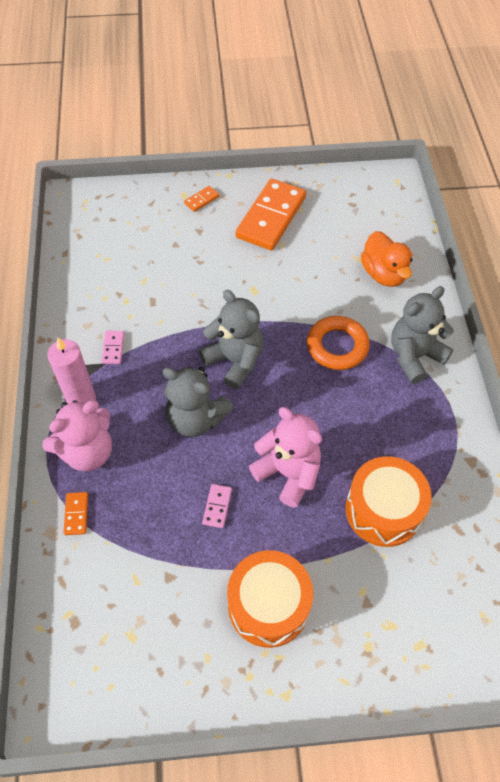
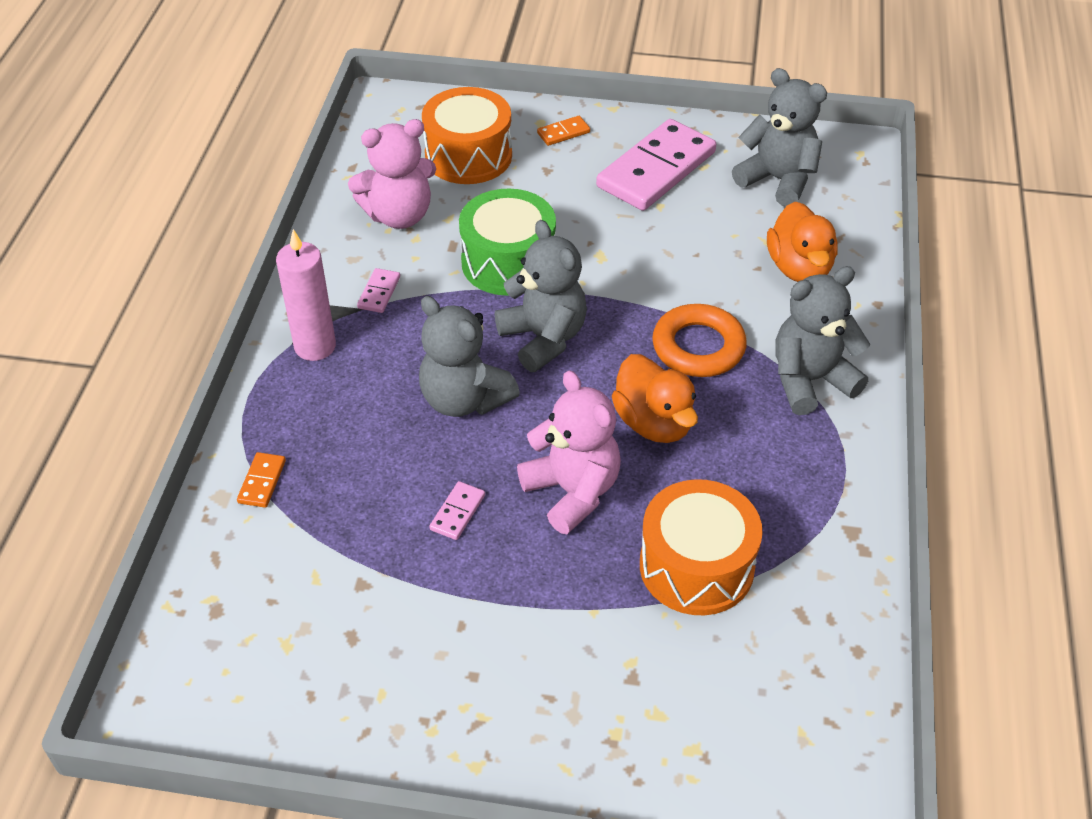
camera: 15 degrees right, 10 degrees down
(87, 452) = (302, 410): pink teddy bear -> pink teddy bear (399, 215)
(194, 307) = (508, 262): none -> green drum
(268, 605) = (489, 649): orange drum -> orange drum (468, 156)
(271, 217) = (656, 169): orange domino -> pink domino
(325, 409) = (654, 423): none -> orange duck
(351, 211) = (777, 180): none -> grey teddy bear

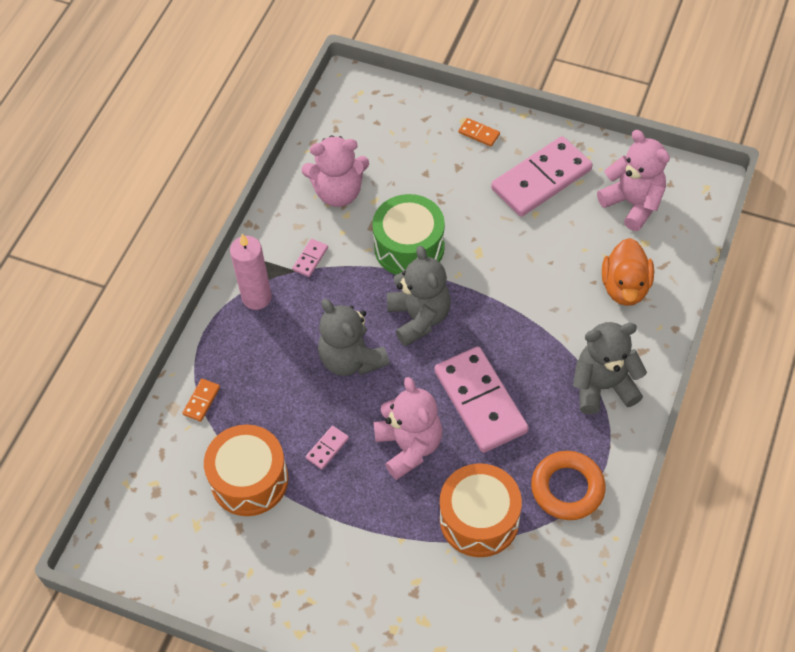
camera: 15 degrees right, 10 degrees up
(468, 156) = (401, 145): orange drum -> orange drum (249, 480)
(563, 133) = (479, 133): orange domino -> orange domino turned 45 degrees clockwise
(654, 423) = (480, 401): orange duck -> pink domino
(698, 347) = (529, 344): orange ring -> orange ring (567, 488)
(777, 180) = (633, 203): grey teddy bear -> pink teddy bear

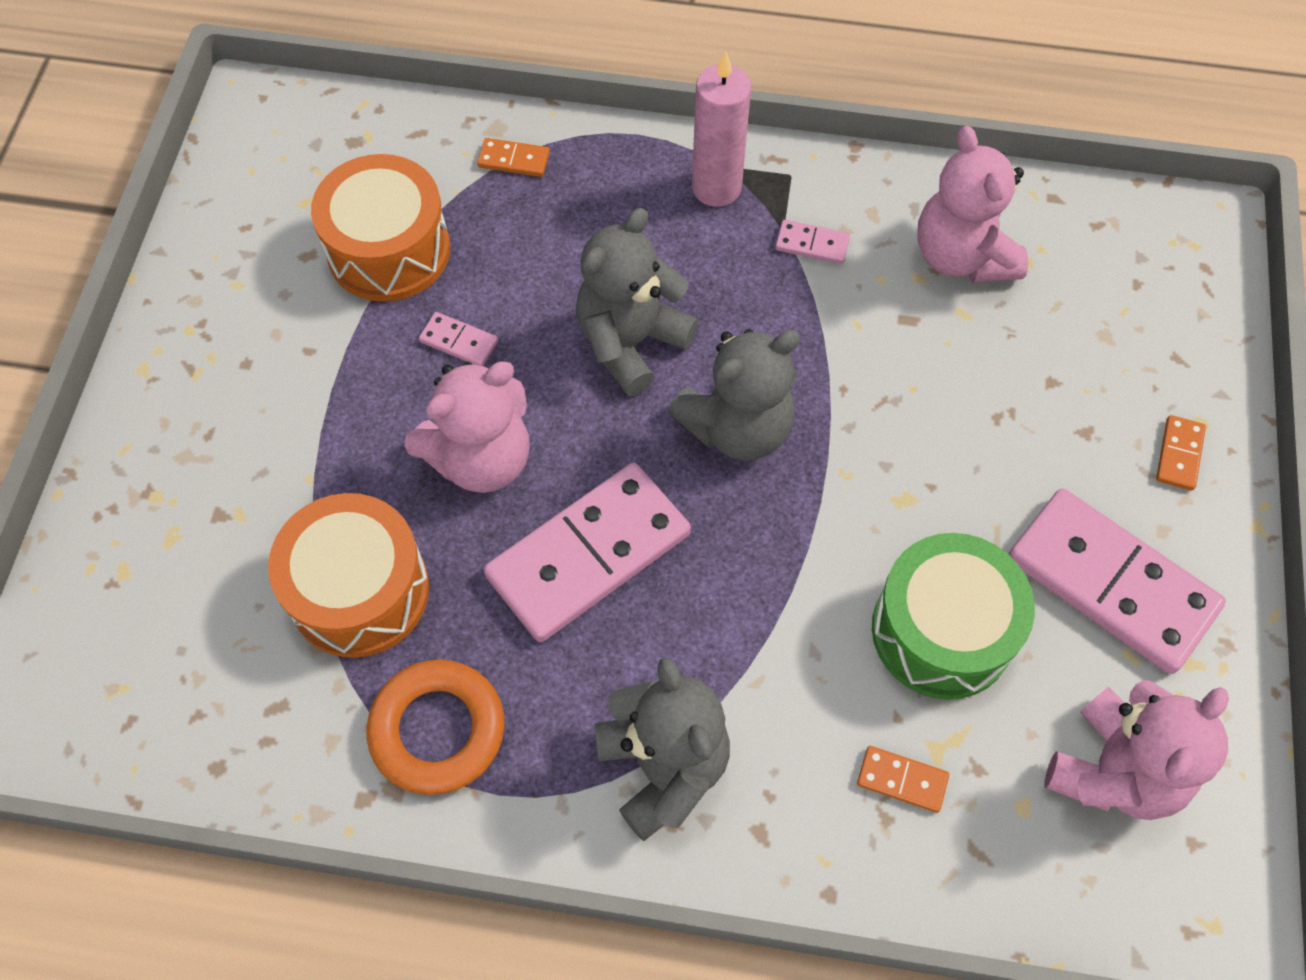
camera: 75 degrees right, 5 degrees up
(409, 247) = (880, 385): green drum -> green drum (942, 631)
(625, 287) = (902, 780): orange duck -> orange domino

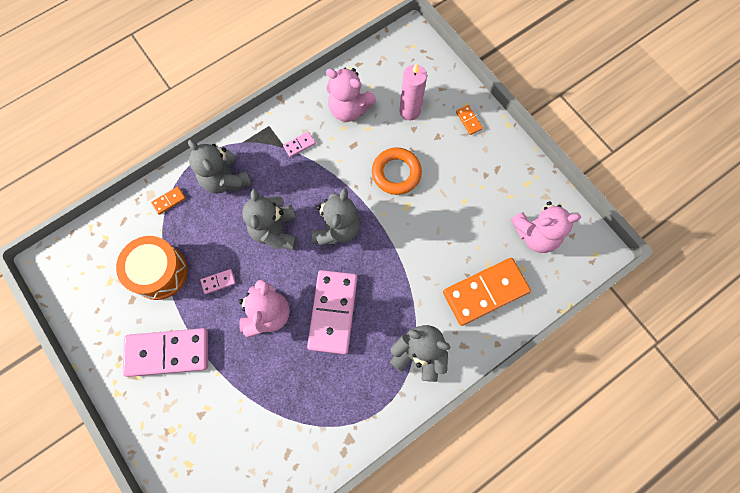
camera: 45 degrees left, 10 degrees up
(359, 591) = (274, 393): orange drum -> none
(437, 730) = (343, 410): orange ring -> orange ring (396, 173)
(634, 199) = (225, 179): none -> grey teddy bear
(716, 188) = (249, 151): pink candle -> pink candle (410, 111)
(902, 780) = (485, 292): orange domino -> orange domino, size x2.45
(942, 631) = (455, 237): green drum -> none
(1111, 583) = (486, 179): pink domino -> pink domino (168, 352)
(1114, 770) = (535, 234): pink teddy bear -> pink teddy bear turned 90 degrees clockwise

